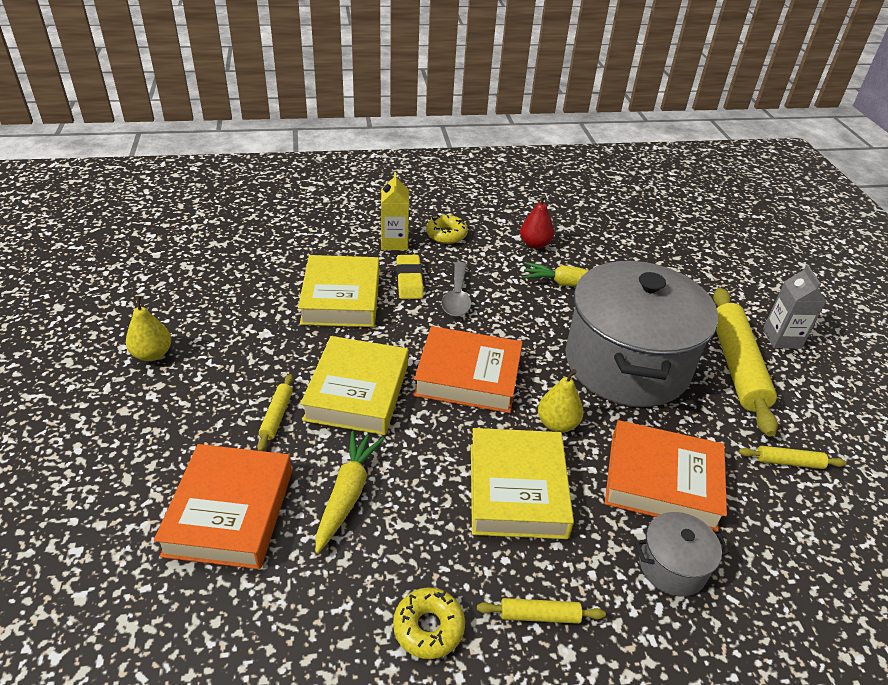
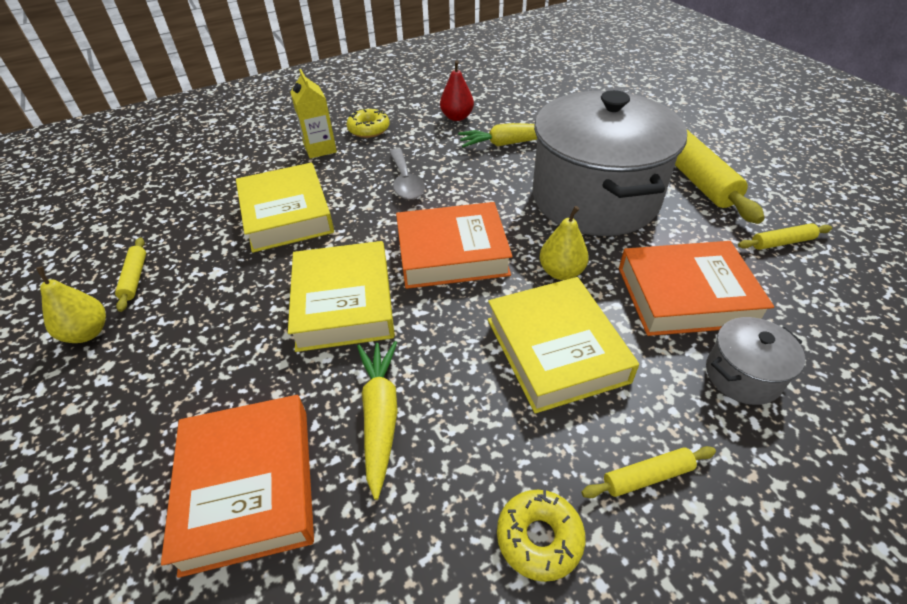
camera: 15 degrees left, 5 degrees up
(277, 416) = (263, 356): yellow rolling pin -> yellow rolling pin (135, 278)
(409, 281) = (351, 179): yellow eraser -> none
(781, 338) = (711, 140): grey carton -> none

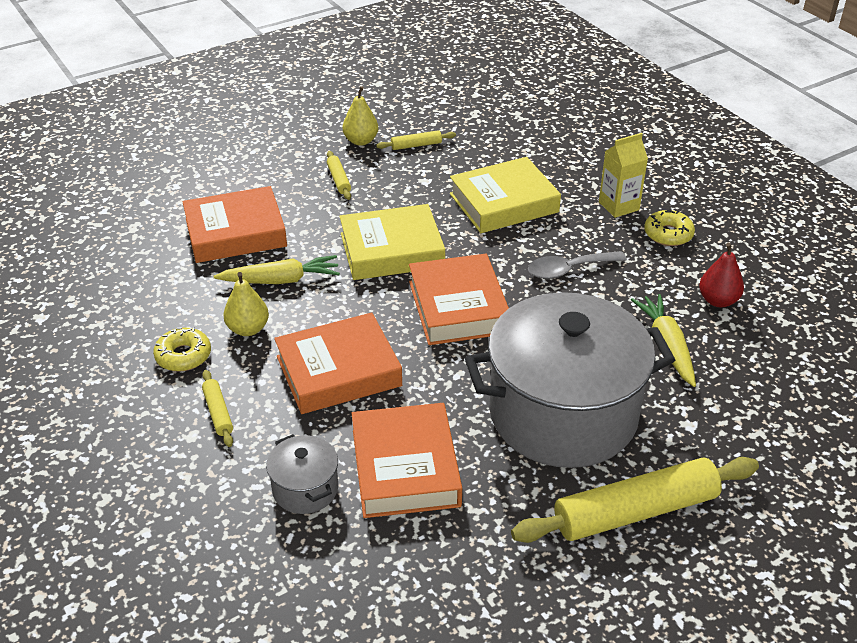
camera: 85 degrees right, 5 degrees down
(556, 350) = (338, 371): yellow book -> orange book
(561, 272) = (435, 379): yellow pear -> yellow pear (248, 329)
(782, 242) = (498, 572): yellow rolling pin -> yellow rolling pin (339, 180)

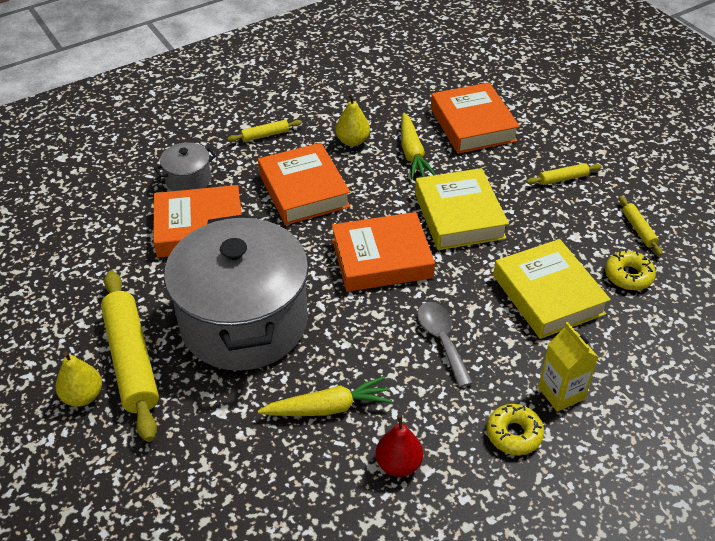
camera: 90 degrees right, 5 degrees up
(183, 356) = (324, 114): yellow donut -> yellow donut (628, 275)
(361, 141) = (634, 190): yellow pear -> yellow pear (83, 396)

